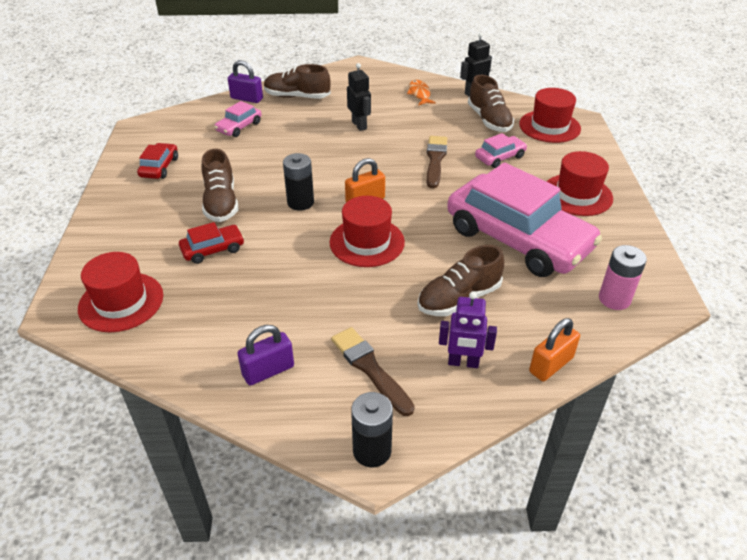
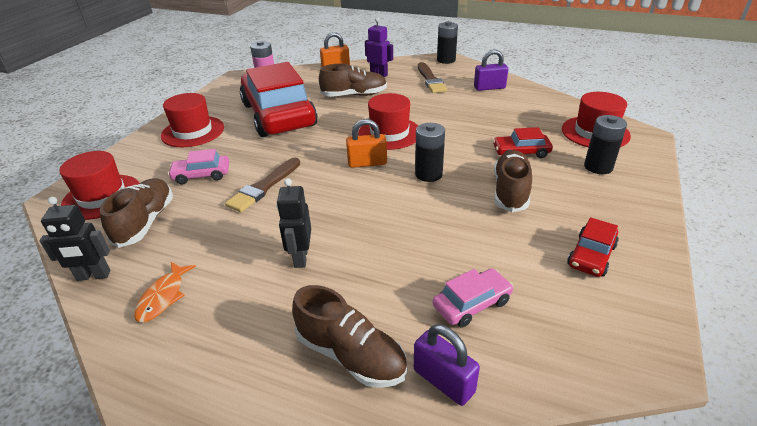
camera: 155 degrees left, 5 degrees down
(132, 249) = (598, 167): none -> black battery
(517, 239) = (278, 115): pink car -> red car

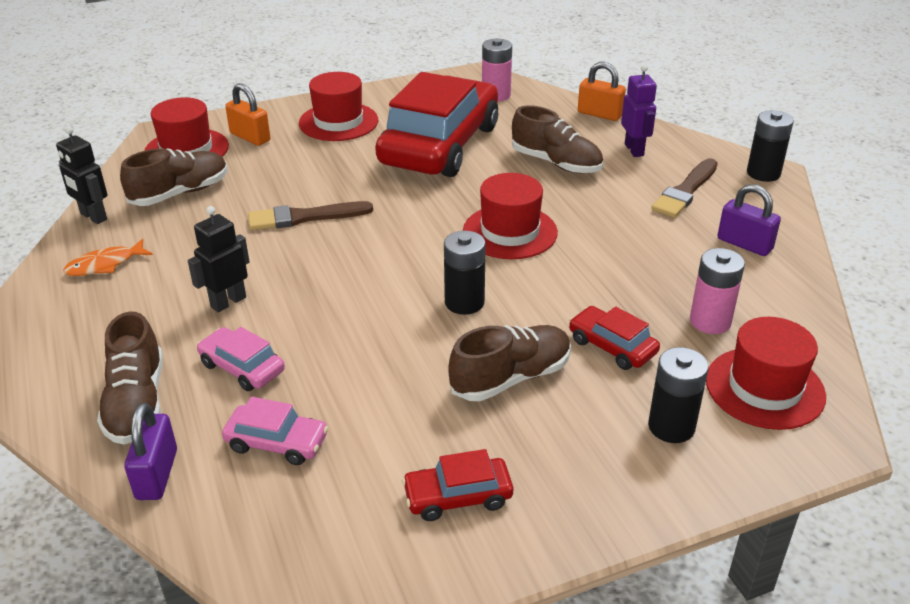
camera: 45 degrees right, 0 degrees up
(202, 175) = (278, 174): pink car -> pink car (242, 367)
(367, 163) = (429, 251): orange padlock -> orange padlock (250, 137)
(533, 121) = (710, 321): none -> pink battery

